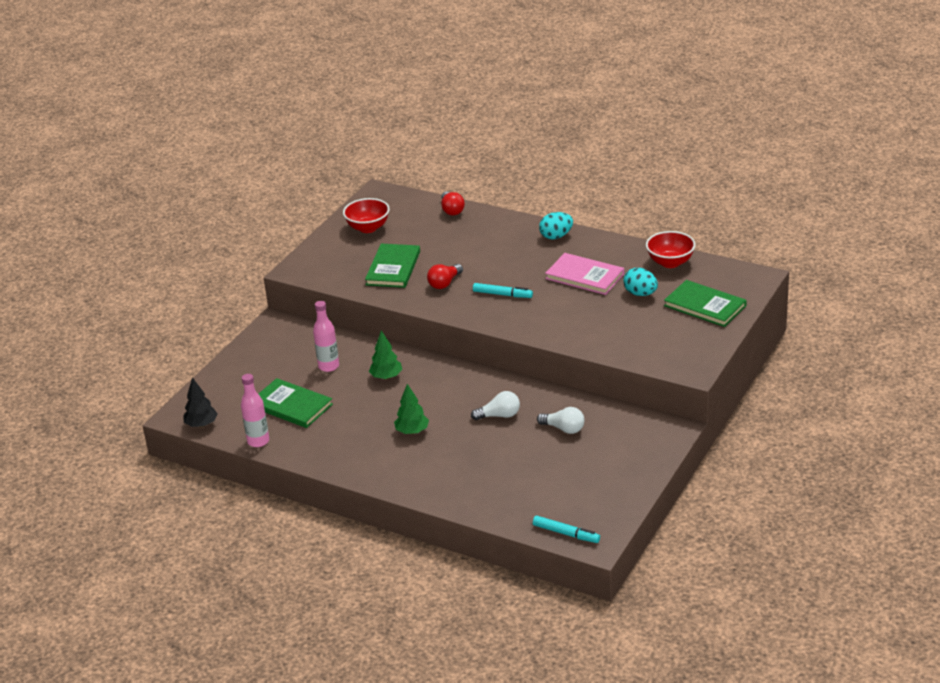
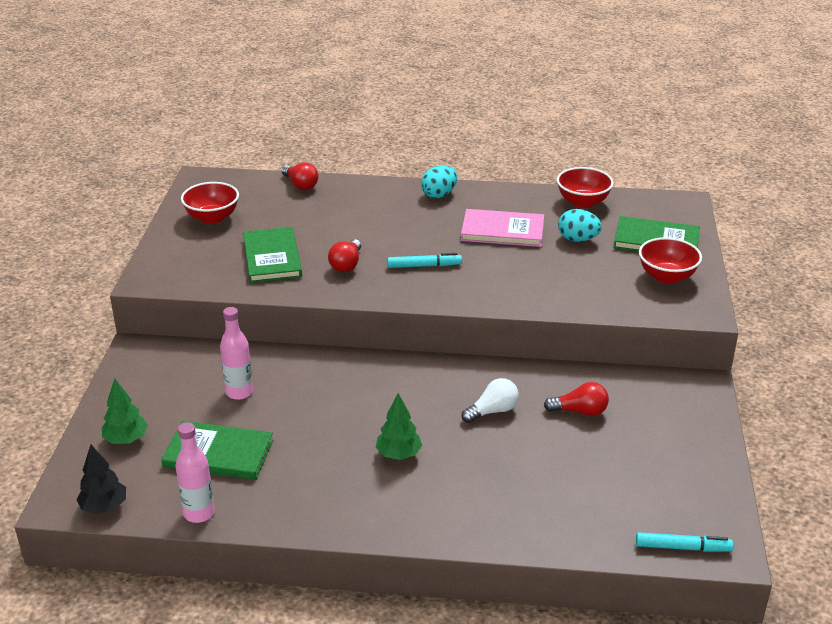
camera: 25 degrees left, 0 degrees up
(386, 377) = (322, 391): green tree -> green tree (126, 439)
(564, 429) = (580, 411): white light bulb -> red light bulb
(688, 337) = (666, 277): none -> red bowl

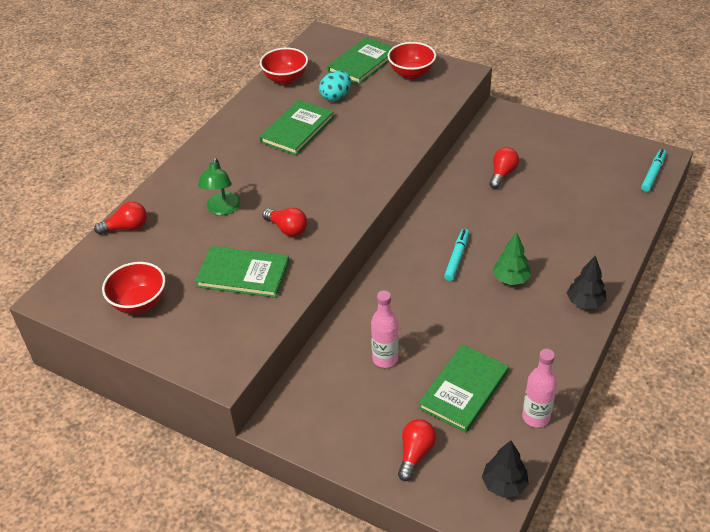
camera: 65 degrees left, 10 degrees up
(126, 439) = (415, 453): green tree -> red light bulb
(353, 223) = (222, 209): none -> green lamp
(391, 522) = (585, 302): none -> black tree
(424, 266) = (319, 184): turquoise marker -> turquoise marker (456, 258)
(439, 194) = (214, 148): turquoise egg -> none
(492, 411) = (482, 216): white light bulb -> none
(502, 231) = (297, 129): pink book -> green book

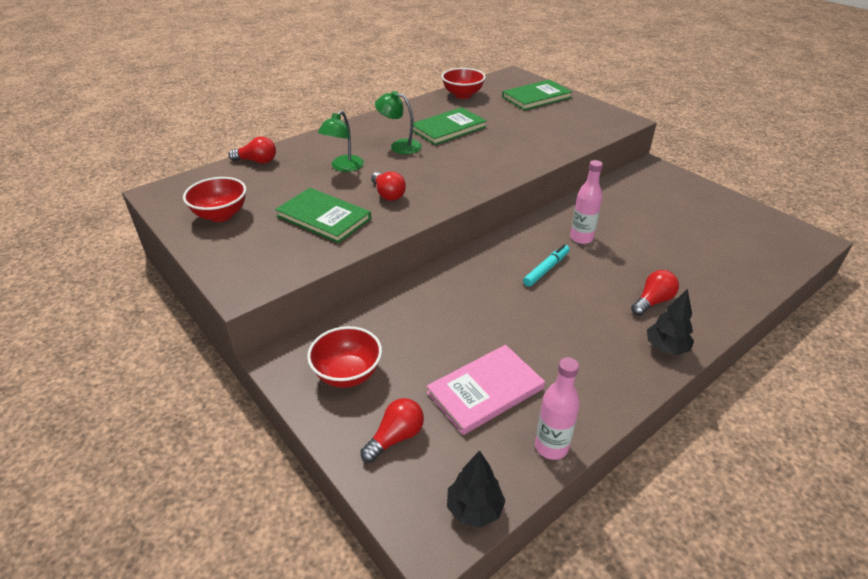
camera: 20 degrees right, 5 degrees down
(261, 166) = (399, 146): none -> green lamp
(336, 97) = (497, 114): turquoise egg -> none
(385, 359) = (422, 335): pink bottle -> pink bottle (581, 238)
(411, 73) = (576, 112): red bowl -> red bowl (347, 374)
(464, 390) = (485, 391): green book -> pink book
(502, 174) = (630, 213): red light bulb -> red light bulb (652, 301)
(510, 279) = (592, 302): green tree -> none
(653, 174) = (797, 251): turquoise marker -> none

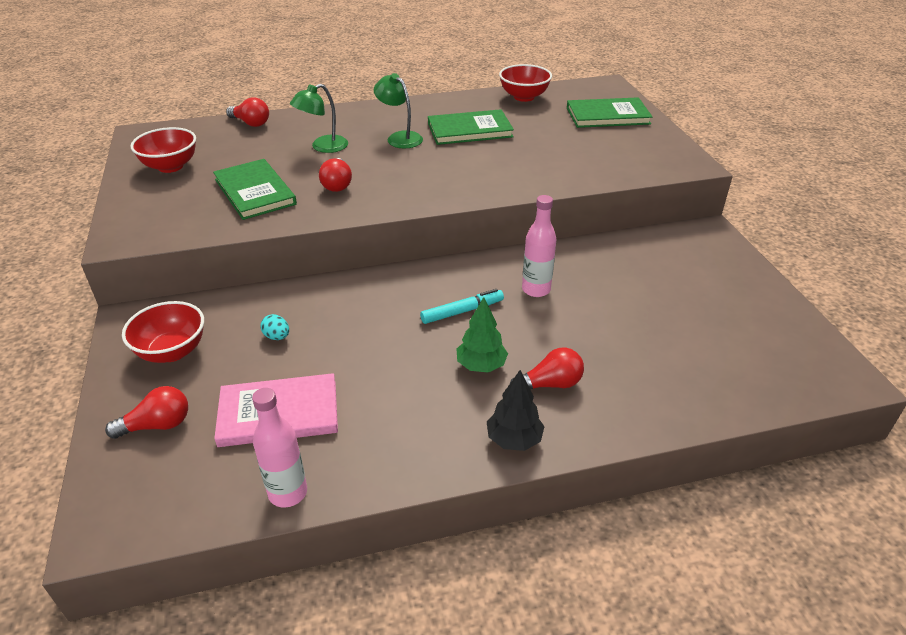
camera: 25 degrees right, 0 degrees up
(425, 333) = (277, 337): none -> turquoise egg
(474, 509) = (161, 520): black tree -> none
(596, 304) = (481, 366): none -> green tree

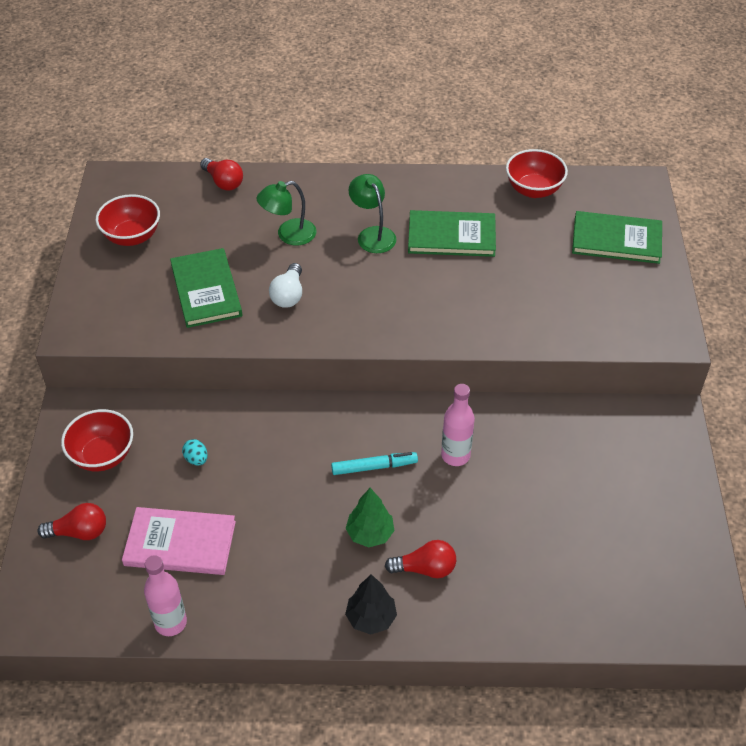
camera: 15 degrees right, 10 degrees up
(337, 184) = (288, 295): red light bulb -> white light bulb

